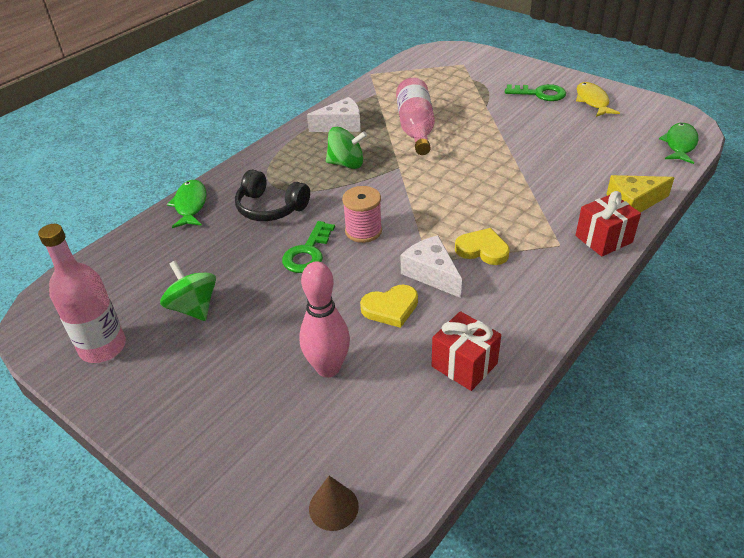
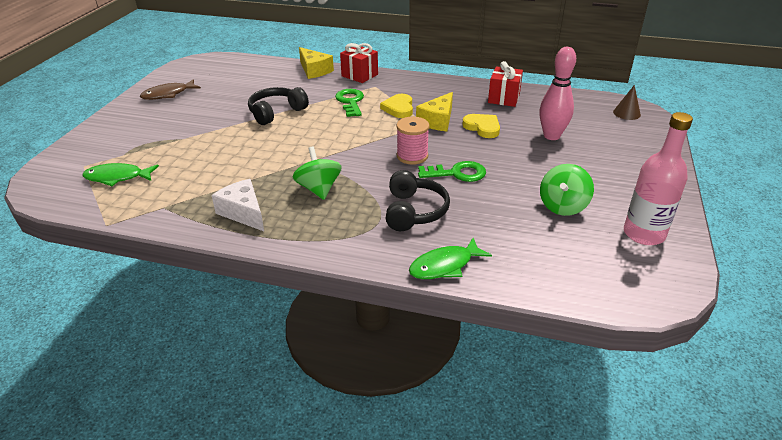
camera: 115 degrees left, 5 degrees down
(416, 128) = (237, 166): pink bottle -> none
(431, 273) = (437, 121): white cheese -> yellow cheese
(516, 160) = (276, 112): none -> black headphones
(540, 94) = (155, 117): green key -> green key (350, 102)
(592, 101) = (168, 94): yellow fish -> brown fish
(680, 144) = (232, 62): green fish -> green fish (117, 177)

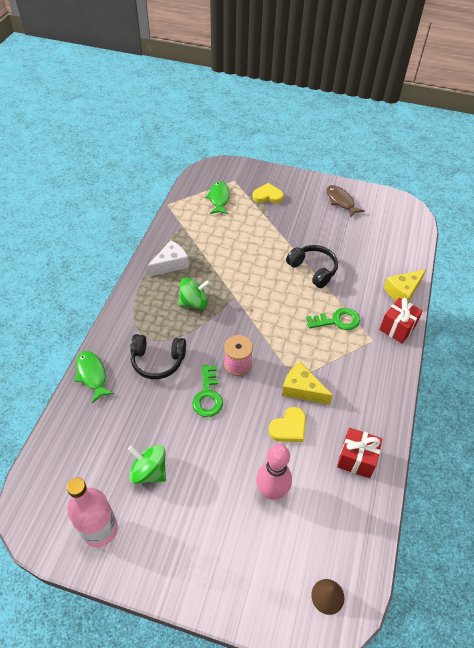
camera: 90 degrees right, 15 degrees up
(399, 108) = (326, 358): yellow heart -> yellow heart (267, 196)

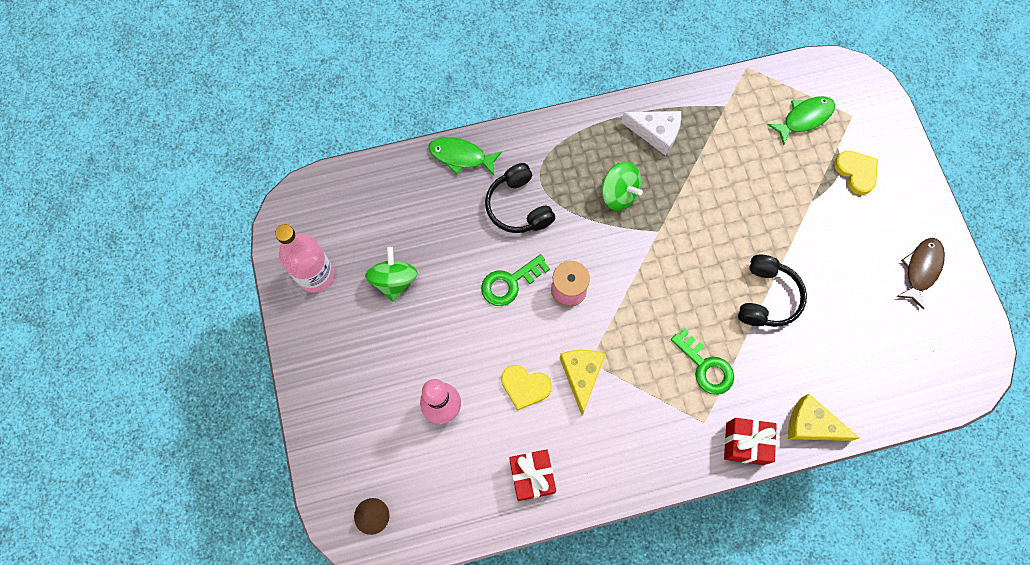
camera: 60 degrees right, 20 degrees up
(92, 375) = (461, 156): green fish -> green fish turned 105 degrees counterclockwise

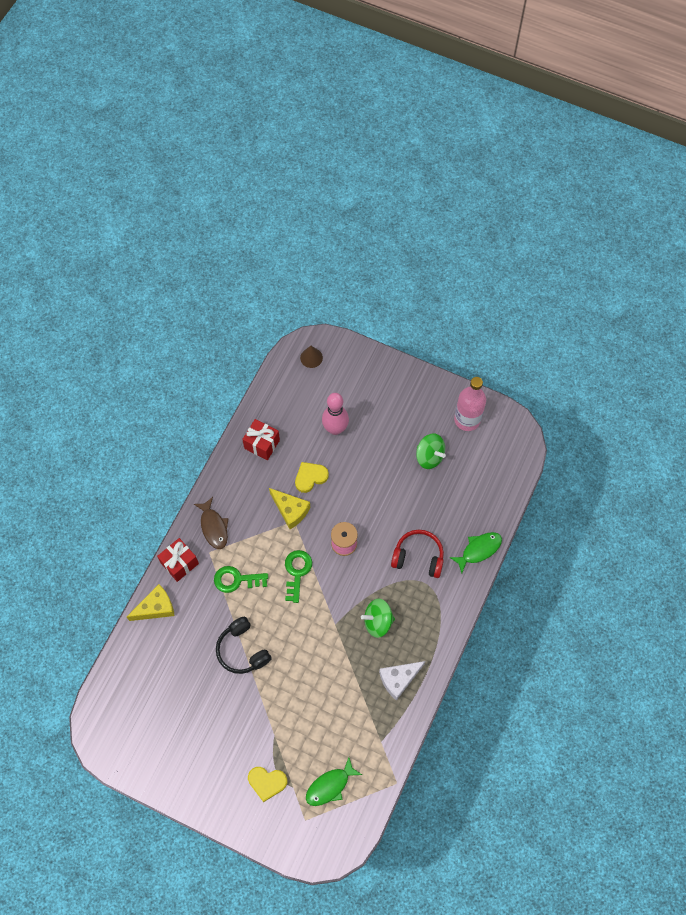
camera: 130 degrees right, 5 degrees down
(509, 283) = (375, 515): green key -> green key (297, 572)
(518, 206) = (418, 557): black headphones -> red headphones
(804, 118) = (330, 786): green fish -> green fish turned 45 degrees clockwise
(921, 269) = (176, 760): brown fish -> brown fish (213, 527)

